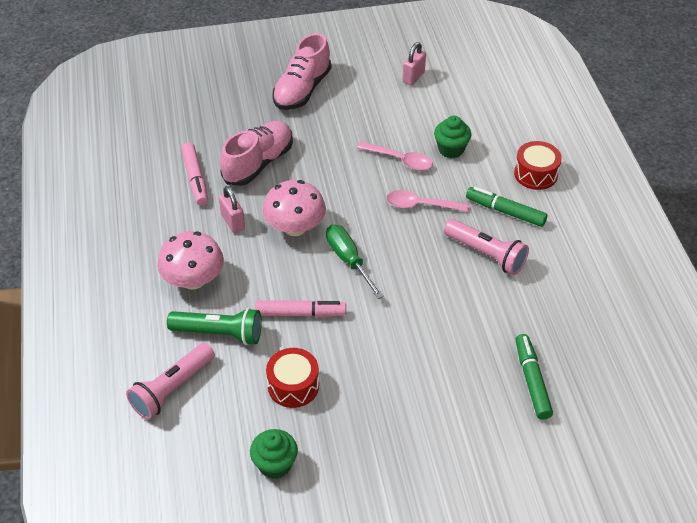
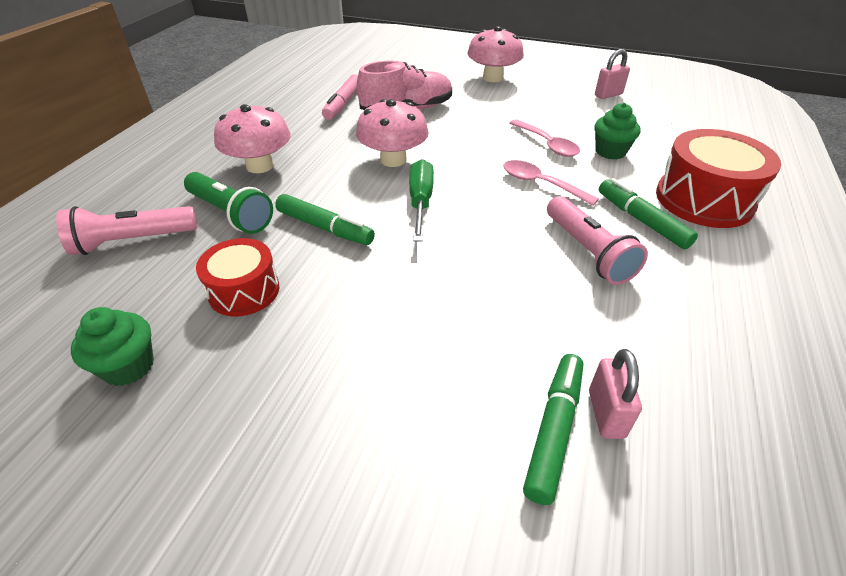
camera: 30 degrees right, 5 degrees down
(233, 222) = (341, 139): pink padlock -> pink padlock (606, 414)
(300, 314) = (325, 228): pink marker -> green marker
(302, 90) = (493, 78): pink shoe -> pink mushroom
(535, 174) = (704, 200): red drum -> red drum, size x1.63

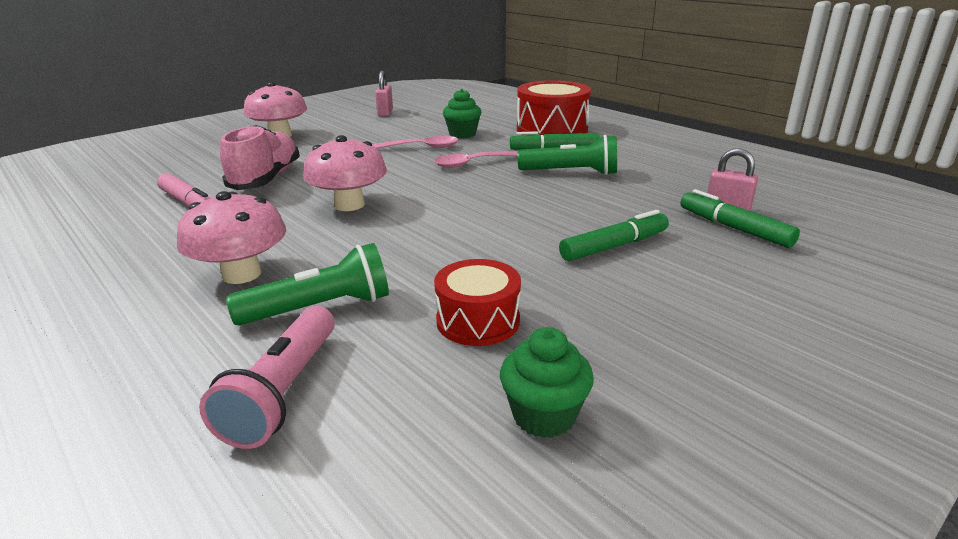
camera: 60 degrees left, 15 degrees down
(325, 228) = (420, 259): green marker -> green marker (614, 246)
(420, 201) = (436, 209): green screwdriver -> none
(588, 252) = (571, 172): pink flashlight -> green flashlight

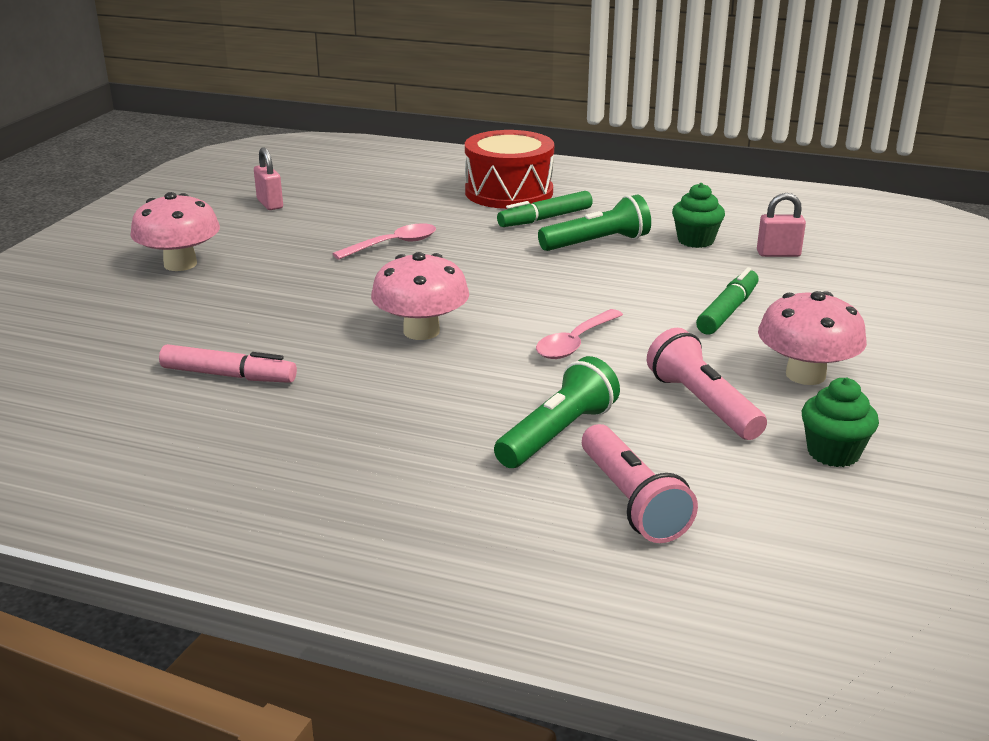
camera: 30 degrees left, 0 degrees up
(241, 274) = (430, 428): pink mushroom -> pink mushroom (805, 375)
(266, 179) = (269, 324): pink shoe -> none
(462, 134) = (415, 217): green cupcake -> green cupcake (695, 241)
(472, 163) = (481, 253): pink spoon -> pink spoon (575, 343)
(478, 321) = (702, 404): red drum -> pink flashlight
(734, 228) = (801, 270): green marker -> none

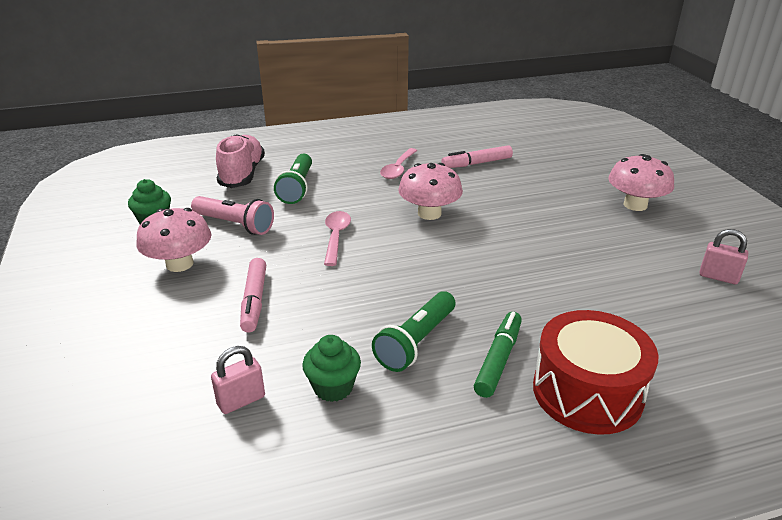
camera: 145 degrees right, 5 degrees up
(393, 244) = (556, 272): pink spoon -> pink spoon (398, 169)
(632, 501) = (242, 174): pink flashlight -> pink shoe
(728, 311) = (254, 301): green marker -> pink marker

